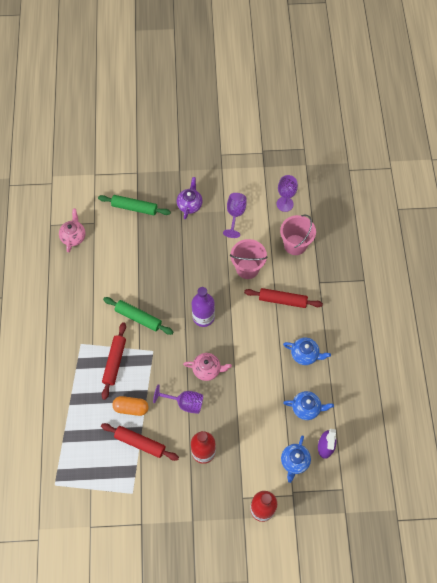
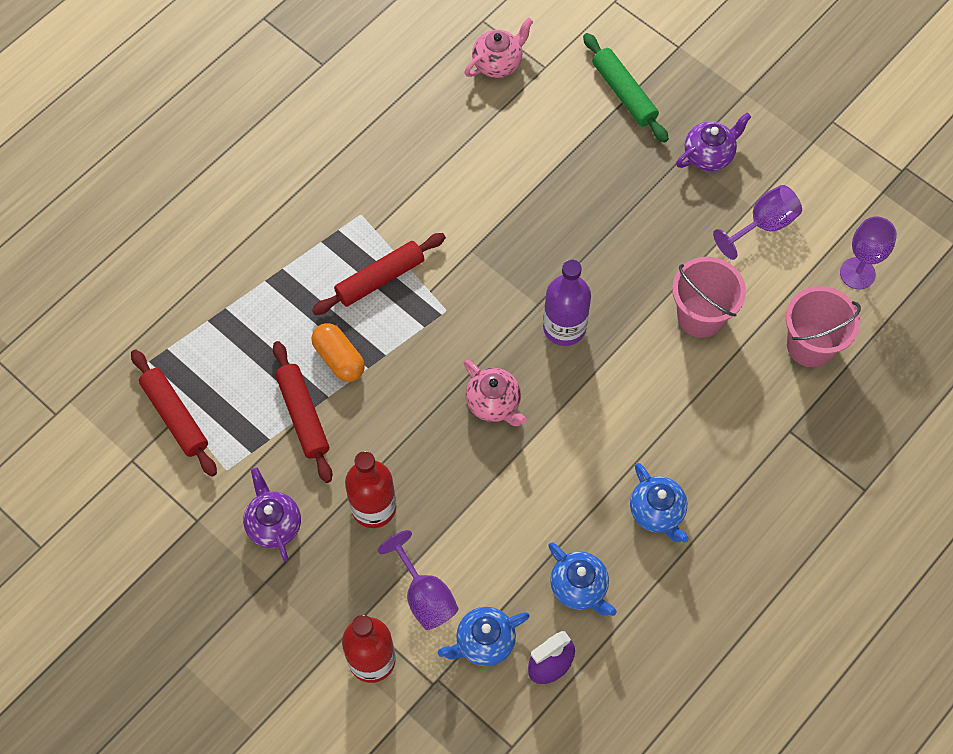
camera: 45 degrees right, 0 degrees up
(138, 317) = (473, 248): green rolling pin -> none
(173, 495) = (274, 524): none -> purple teapot
(184, 403) = (416, 418): purple goblet -> purple goblet (424, 595)
(282, 300) = (705, 406): red rolling pin -> red rolling pin (175, 416)

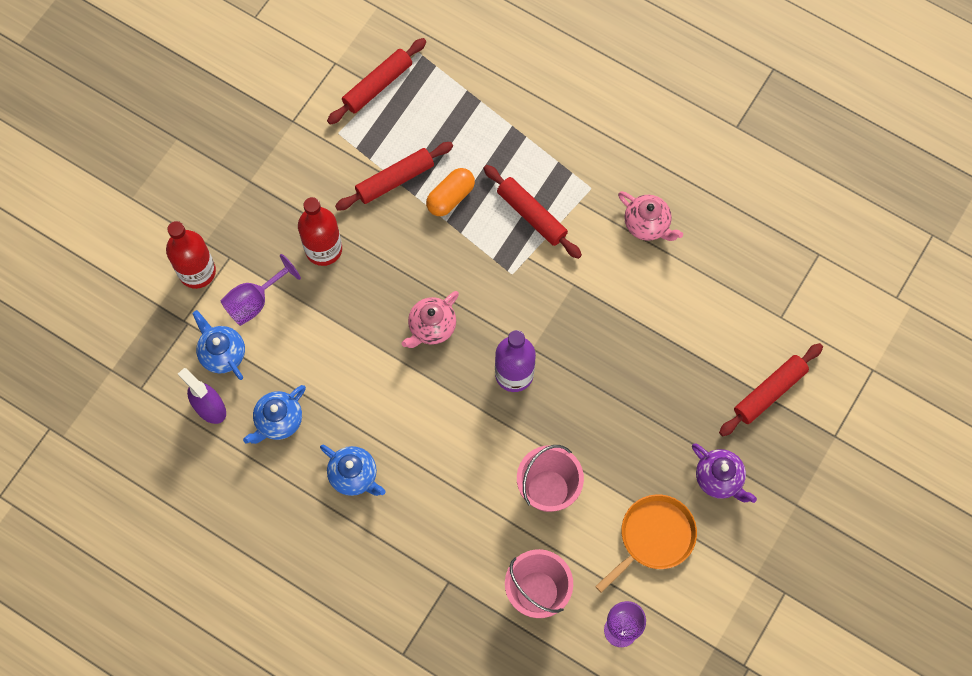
camera: 80 degrees right, 5 degrees up
(274, 524) = (298, 177): purple teapot -> none
(498, 63) = (775, 275): pink teapot -> pink teapot (647, 224)
(624, 93) = (769, 392): green rolling pin -> red rolling pin
(657, 512) = (354, 475): blue teapot -> blue teapot turned 105 degrees counterclockwise
(763, 225) = (654, 537): purple goblet -> orange pan

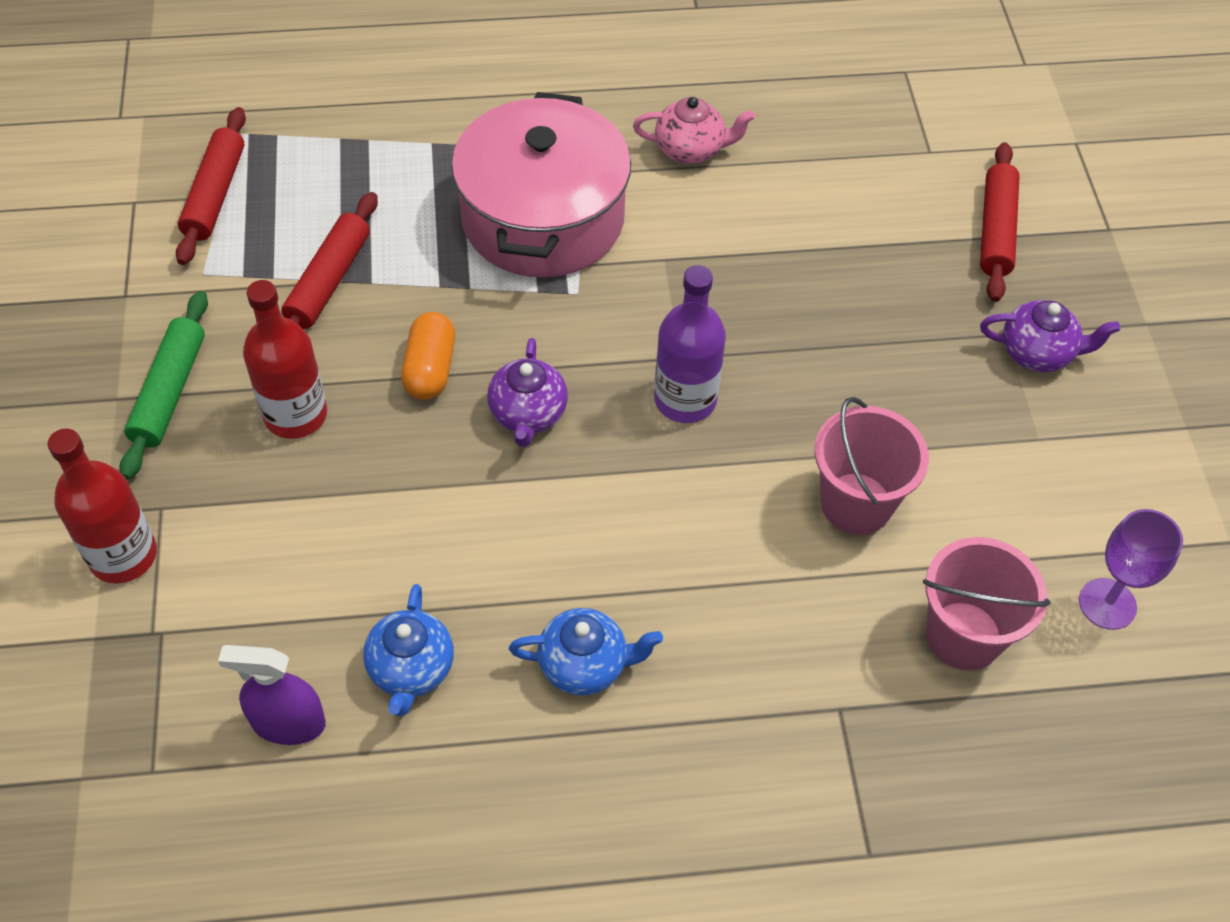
camera: 40 degrees left, 15 degrees down
(222, 353) = (249, 637): blue teapot -> none
(255, 301) = (245, 539): purple goblet -> none
(275, 194) = (169, 392): none -> green rolling pin
(431, 327) = (528, 414): pink teapot -> purple teapot
(450, 197) = (421, 258): orange capsule -> orange capsule (430, 369)
(531, 215) = (543, 218): red rolling pin -> pink pot
(654, 537) = (1033, 467): orange pan -> none

